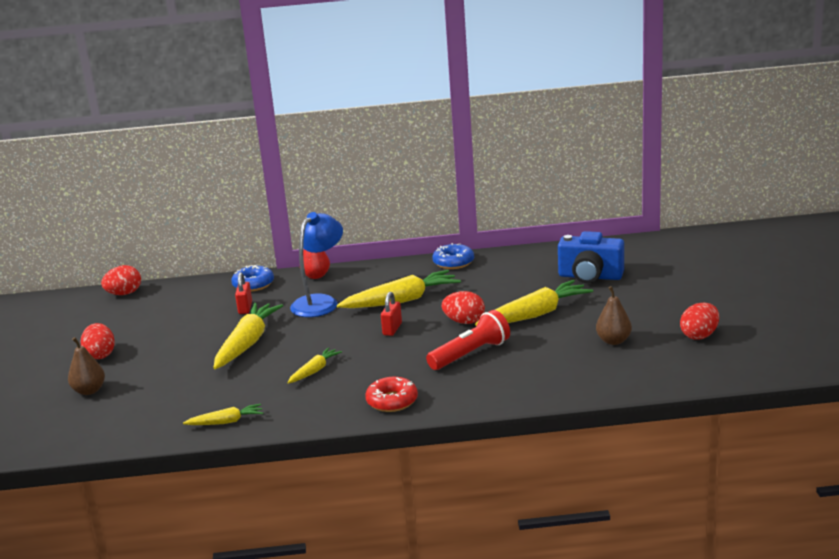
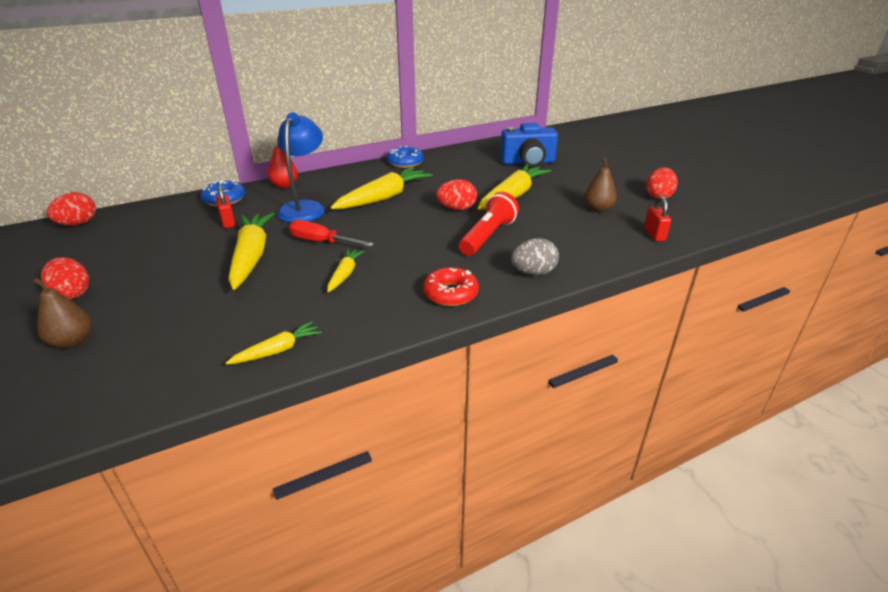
camera: 25 degrees left, 10 degrees up
(314, 338) = (322, 242): none -> red screwdriver
(392, 329) = (395, 223): red padlock -> red padlock (654, 234)
(482, 395) = (533, 272): none -> grey egg

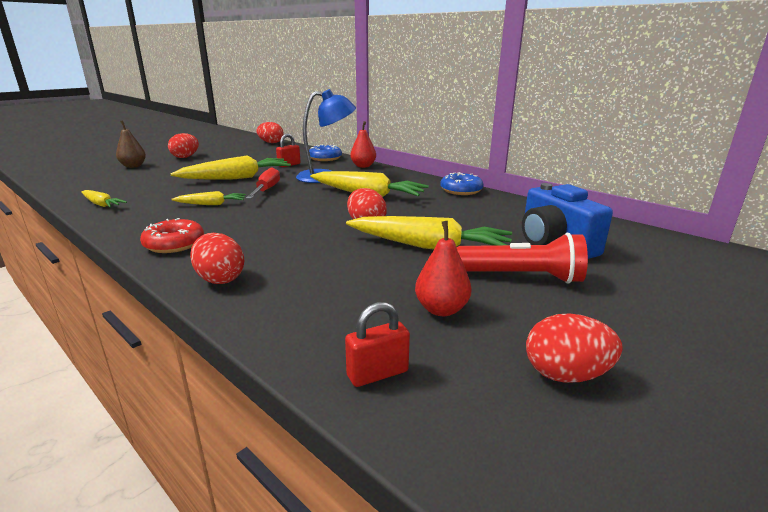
camera: 70 degrees right, 10 degrees down
(488, 236) = (305, 246): red flashlight -> red flashlight (522, 277)
(533, 272) = (220, 279): grey egg -> red egg
(598, 209) = (441, 309): brown pear -> red pear

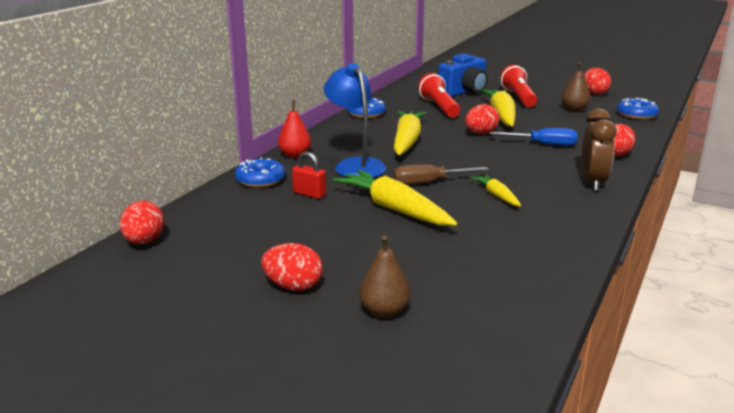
camera: 105 degrees left, 0 degrees up
(101, 204) = (558, 252): yellow carrot -> none
(174, 244) = (592, 182): red donut -> brown clock
(266, 190) = (428, 182): red screwdriver -> brown screwdriver
(303, 246) = (543, 144): none -> blue screwdriver
(377, 373) = (636, 115): red padlock -> blue donut
(441, 309) = (574, 109): red pear -> brown pear
(476, 220) = (439, 107): none -> red flashlight

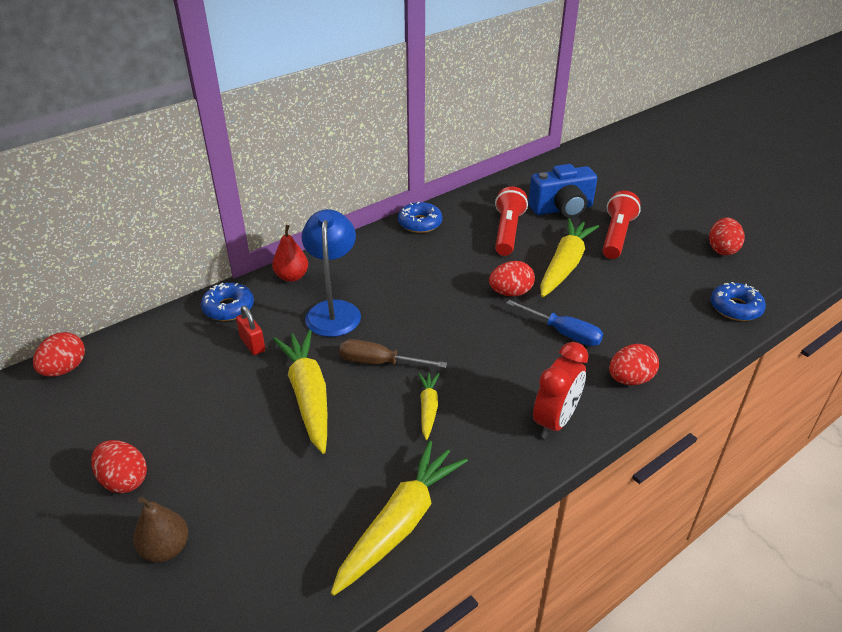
camera: 25 degrees right, 15 degrees up
(407, 141) = (420, 284): yellow carrot -> yellow carrot (400, 523)
(574, 109) = (664, 276): brown pear -> none
(592, 182) = (555, 421): brown clock -> red clock

